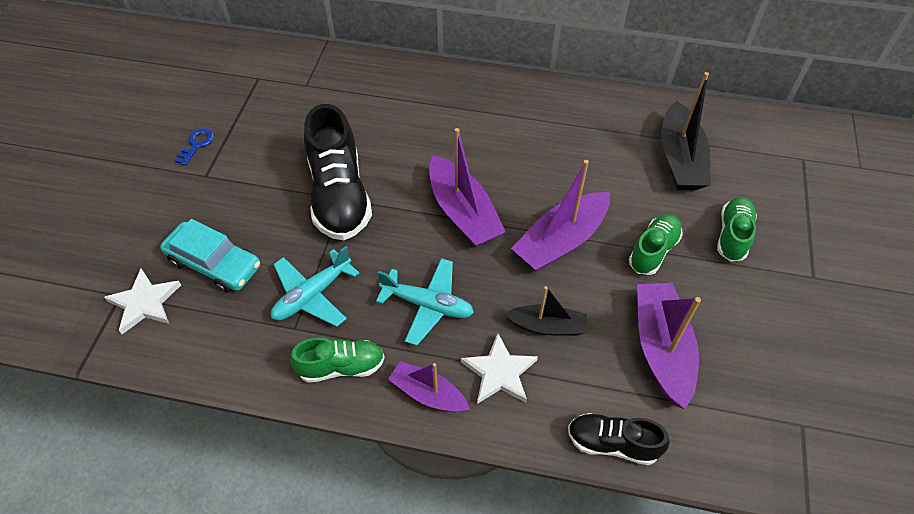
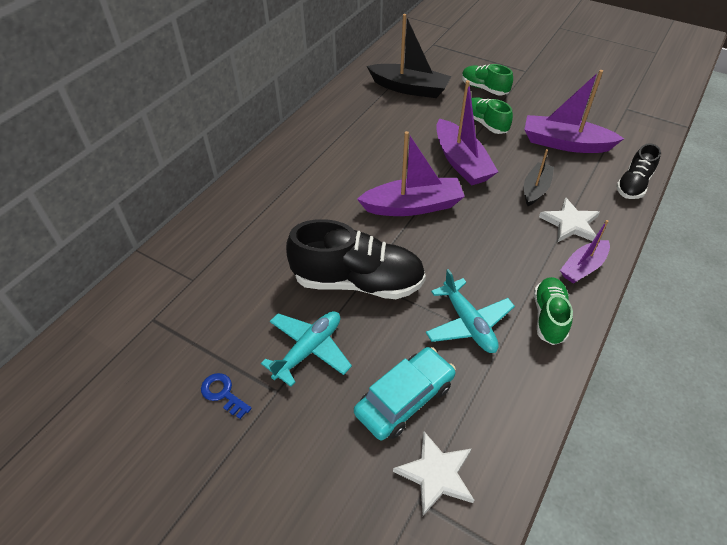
camera: 70 degrees left, 5 degrees down
(427, 305) = (500, 249): turquoise plane -> turquoise plane (308, 350)

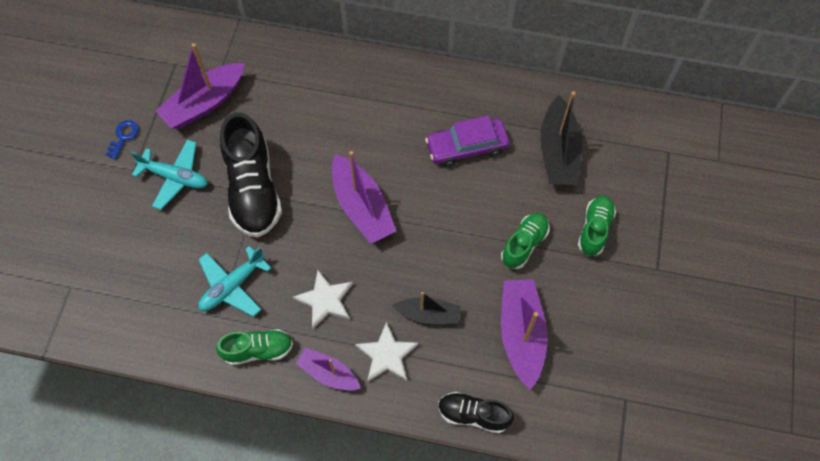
camera: 70 degrees right, 15 degrees up
(381, 131) = (467, 147): none -> purple car
(404, 399) = (148, 256): turquoise car -> none
(436, 474) = (92, 293): white star -> white star (325, 300)
(461, 162) = (445, 235): purple boat -> purple boat (204, 103)

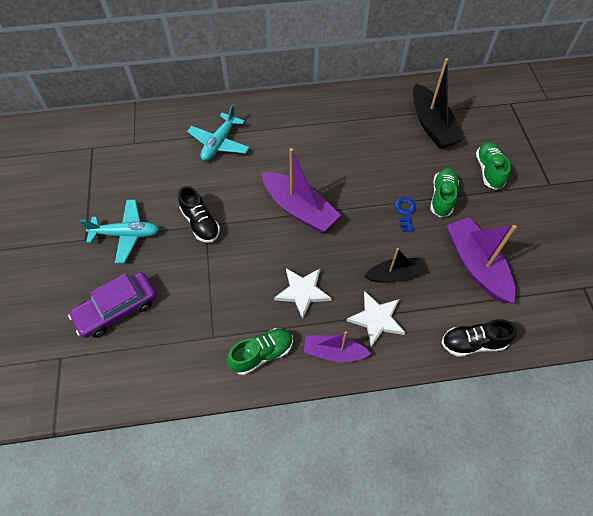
camera: 20 degrees left, 5 degrees down
(123, 137) = (66, 216): blue key -> blue key (405, 212)
(204, 103) = (130, 170): purple boat -> none
(232, 286) = (215, 307): turquoise plane -> turquoise plane (219, 143)
(253, 189) = (200, 223): black shoe -> black shoe, size x0.56
(467, 147) = (361, 141): purple car -> purple car (117, 309)

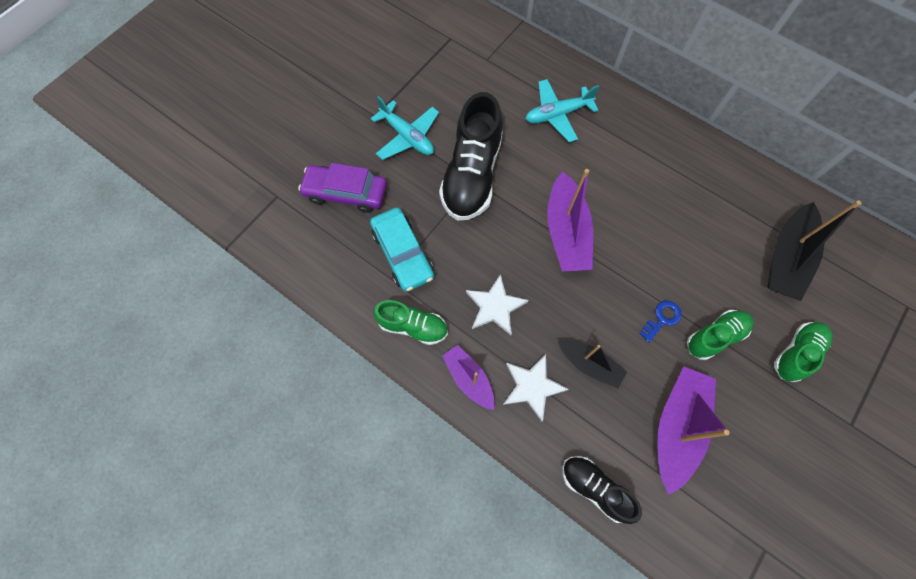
camera: 45 degrees right, 10 degrees up
(200, 223) = (472, 175): black shoe -> black shoe, size x1.79
(204, 313) = (403, 254): none -> turquoise car

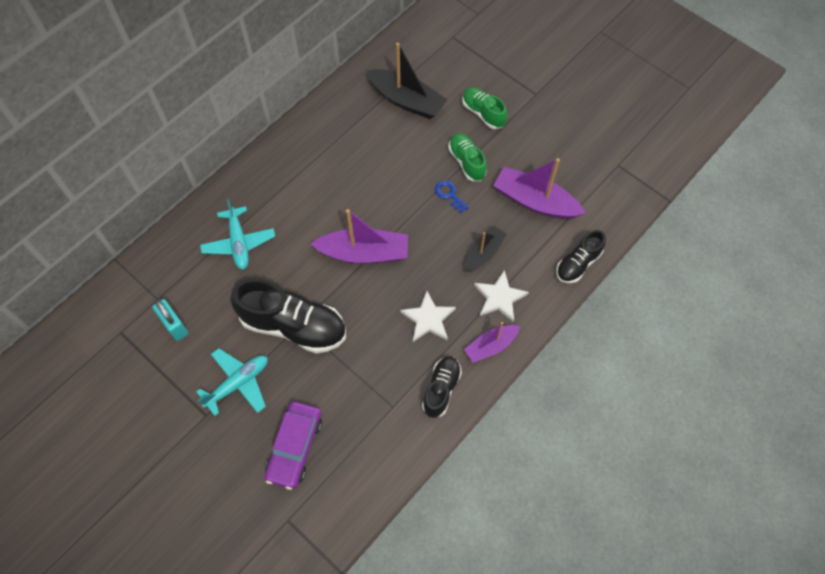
camera: 85 degrees left, 5 degrees down
(403, 254) = (369, 394): turquoise car -> none
(413, 326) = (441, 389): green shoe -> black shoe
(461, 77) = (174, 325): none -> turquoise padlock

